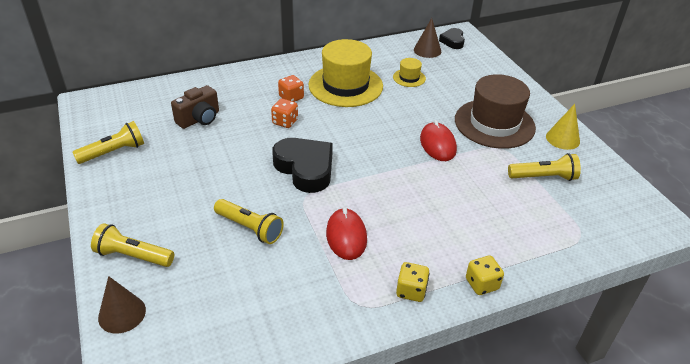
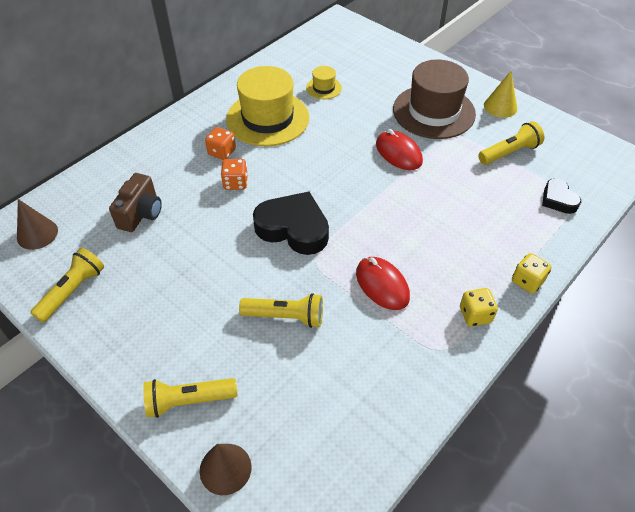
camera: 25 degrees left, 10 degrees up
(427, 50) = (320, 50): brown cone -> brown cone (37, 234)
(452, 41) = (337, 32): black heart -> black heart (558, 200)

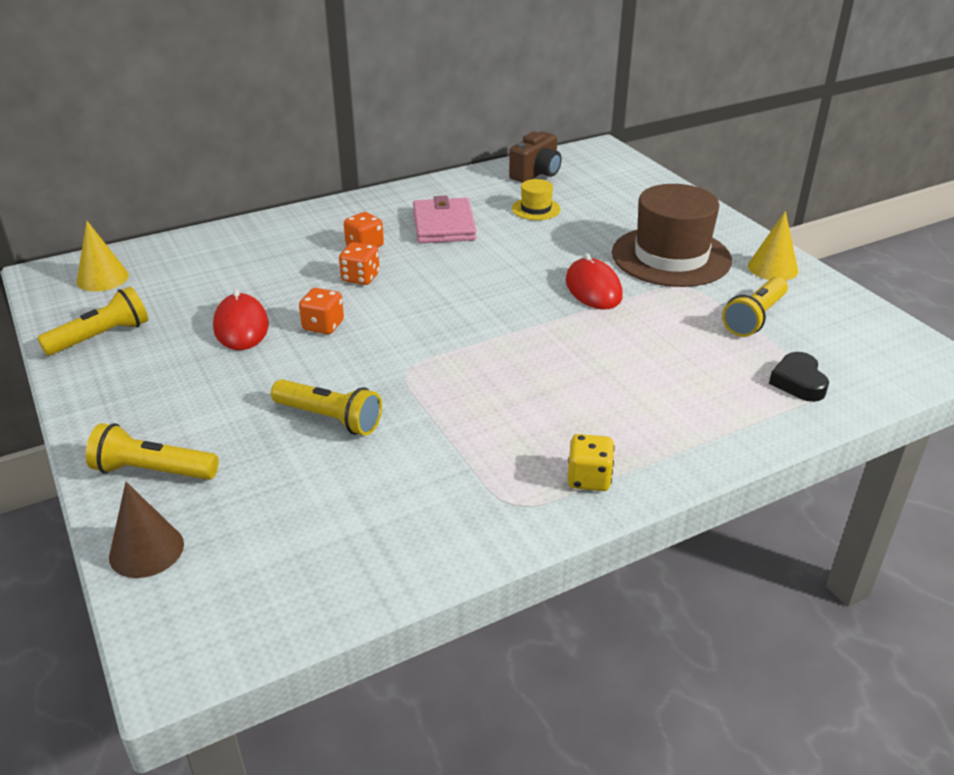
camera: 20 degrees right, 15 degrees down
(37, 234) = (102, 278): brown cone -> yellow cone
(141, 214) = (229, 284): brown camera -> brown camera (536, 174)
(234, 235) = (323, 326): none -> orange dice
(267, 118) = (443, 225): yellow hat -> pink wallet
(293, 228) = (401, 335): black heart -> none
(382, 285) = (478, 416): red mouse -> red mouse (241, 326)
(509, 152) = (755, 318): yellow flashlight -> yellow flashlight turned 135 degrees clockwise
(527, 281) = (692, 460): yellow dice -> none

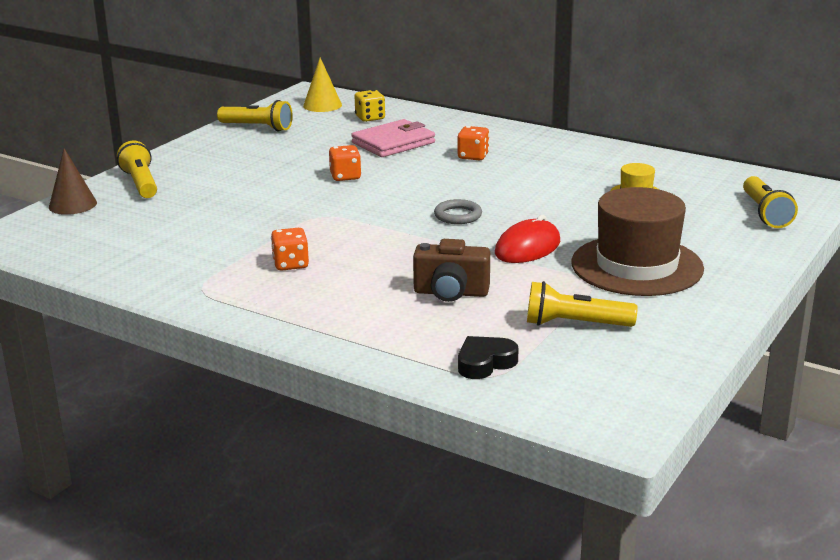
camera: 60 degrees right, 10 degrees down
(241, 326) = (314, 156): red mouse -> none
(329, 418) = (239, 210): yellow flashlight -> yellow flashlight (765, 213)
(360, 278) = (425, 168): orange dice -> orange dice (291, 264)
(443, 225) = (549, 171): pink wallet -> pink wallet (393, 143)
(491, 298) = (458, 215): none -> grey ring
(536, 174) = (707, 177): brown camera -> brown camera (451, 293)
(589, 479) = (253, 306): yellow dice -> yellow dice (370, 118)
(772, 268) = (689, 316): yellow cone -> none

